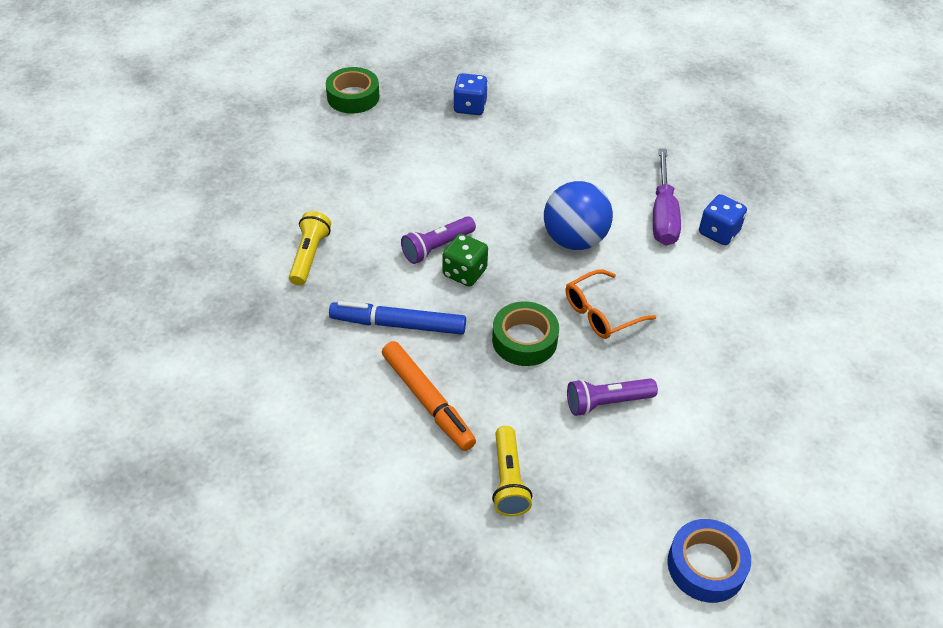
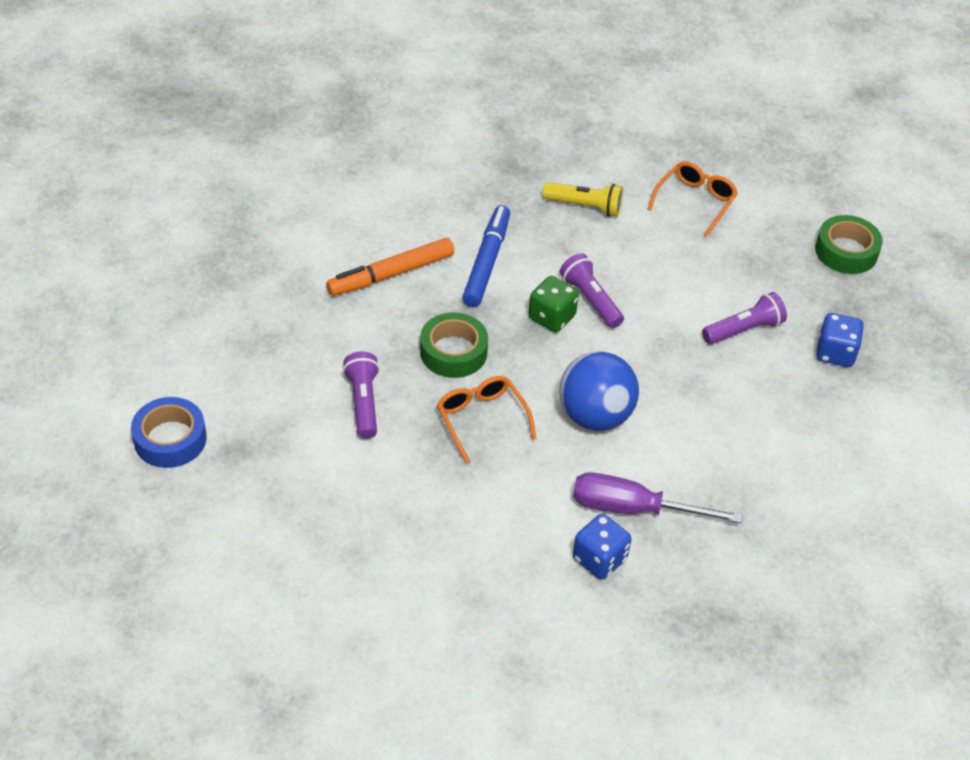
camera: 95 degrees right, 0 degrees up
(297, 182) = (695, 201): none -> orange glasses
(455, 154) = (744, 330): none -> purple flashlight
(508, 480) = (293, 318): yellow flashlight -> none

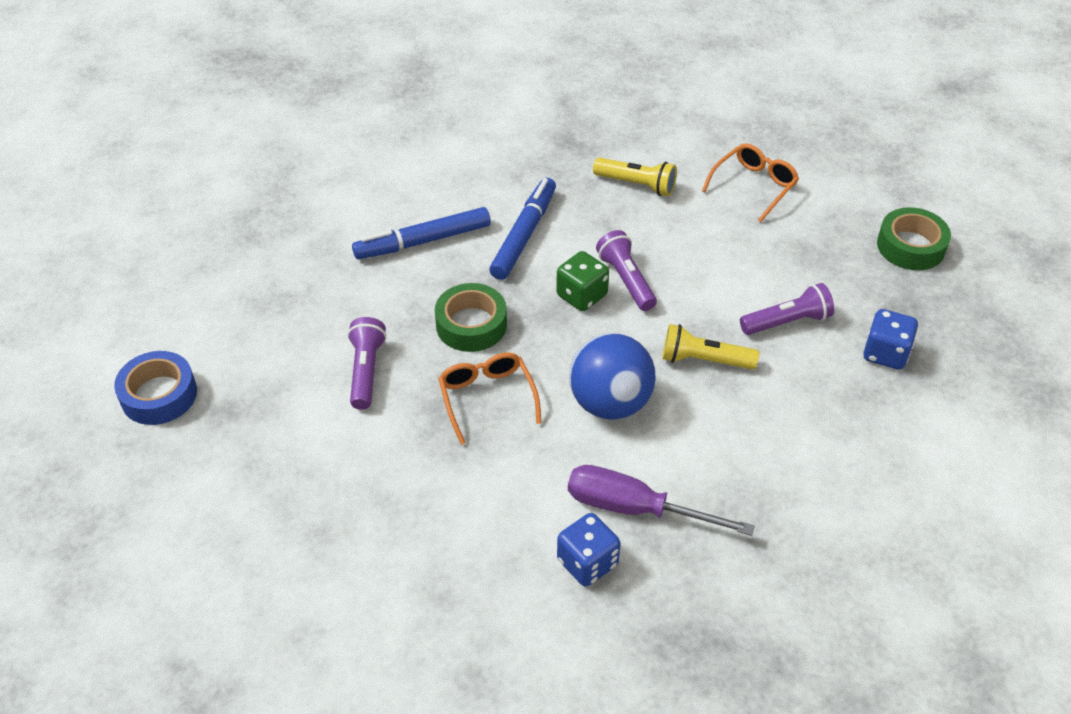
camera: 10 degrees right, 0 degrees up
(391, 274) = (423, 241): orange marker -> blue marker
(674, 370) = (704, 360): none -> yellow flashlight

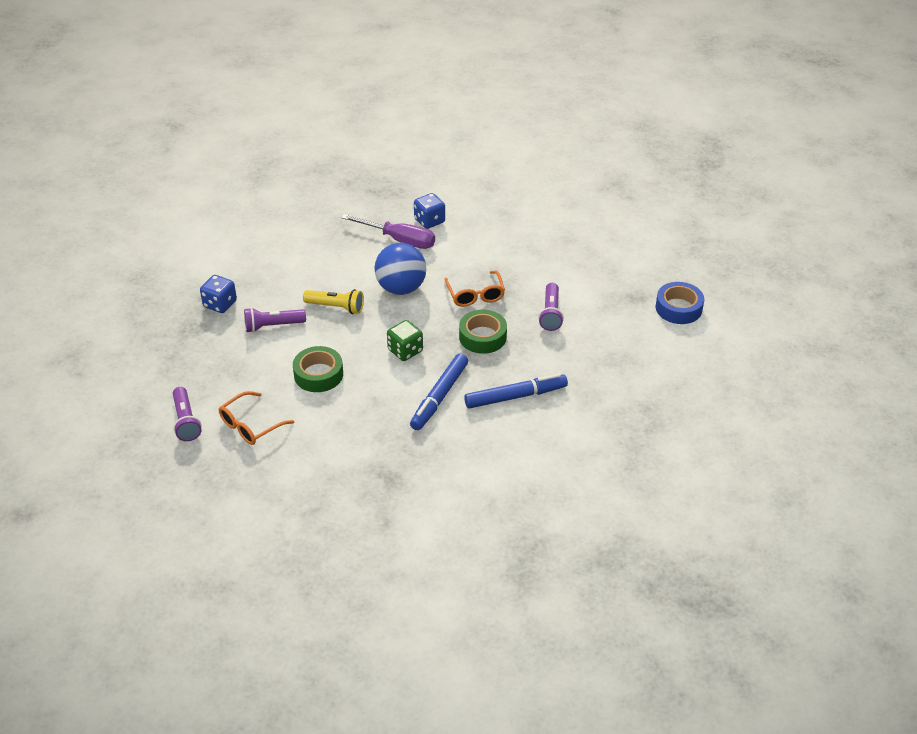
camera: 175 degrees left, 5 degrees down
(626, 280) = (371, 359): purple flashlight -> purple flashlight (186, 421)
(636, 185) = (343, 433): yellow flashlight -> none
(910, 246) = (159, 370): green tape -> green tape (318, 374)

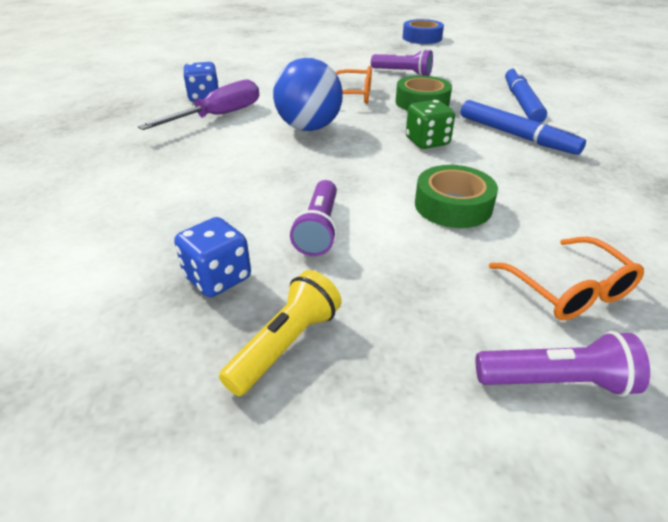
camera: 70 degrees left, 5 degrees down
(336, 307) = (313, 172): yellow flashlight -> yellow flashlight (286, 345)

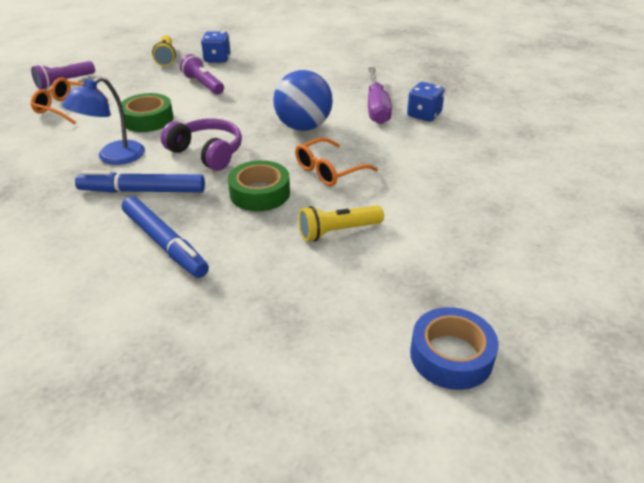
camera: 135 degrees right, 0 degrees up
(403, 73) = (338, 231): purple flashlight -> yellow flashlight
(427, 142) = (207, 153): green dice -> purple headphones
(528, 175) = (113, 157): none -> blue lamp

